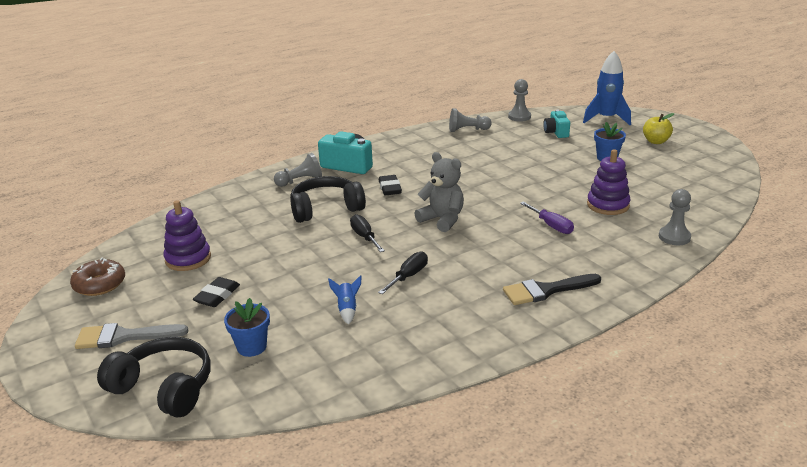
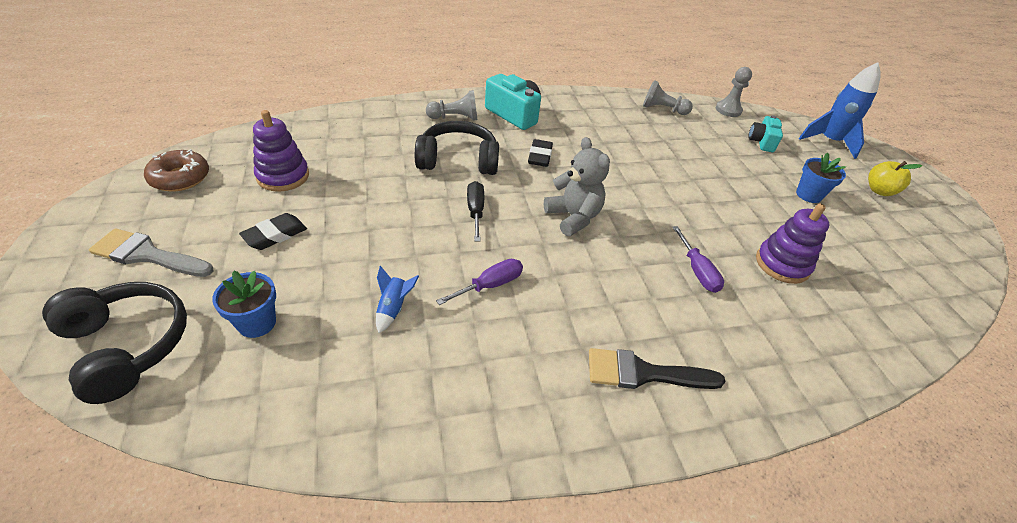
camera: 15 degrees right, 15 degrees up
(408, 276) = (490, 285): black screwdriver -> purple screwdriver
(674, 237) = (852, 347): grey pawn -> none

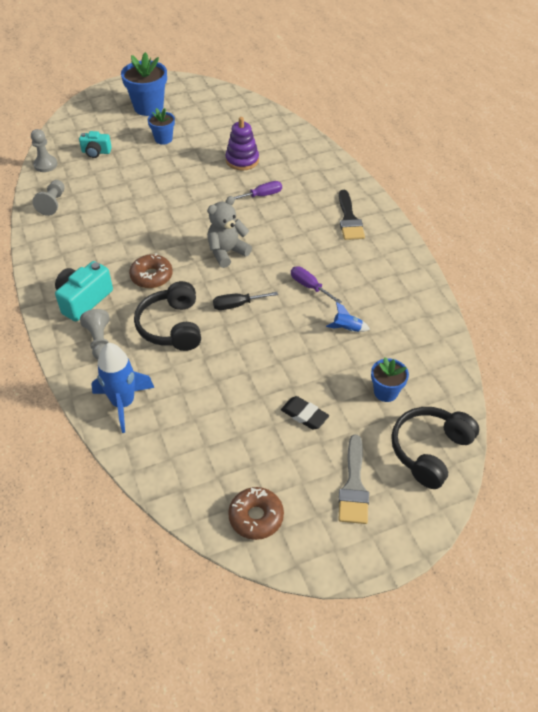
camera: 95 degrees left, 5 degrees up
(283, 176) = (230, 440): purple stacking toy -> none
(540, 156) = (151, 276): black eraser -> brown donut
(829, 142) = (87, 118): blue rocket -> blue rocket (123, 403)
(879, 191) = (148, 107): yellow apple -> blue flower pot

